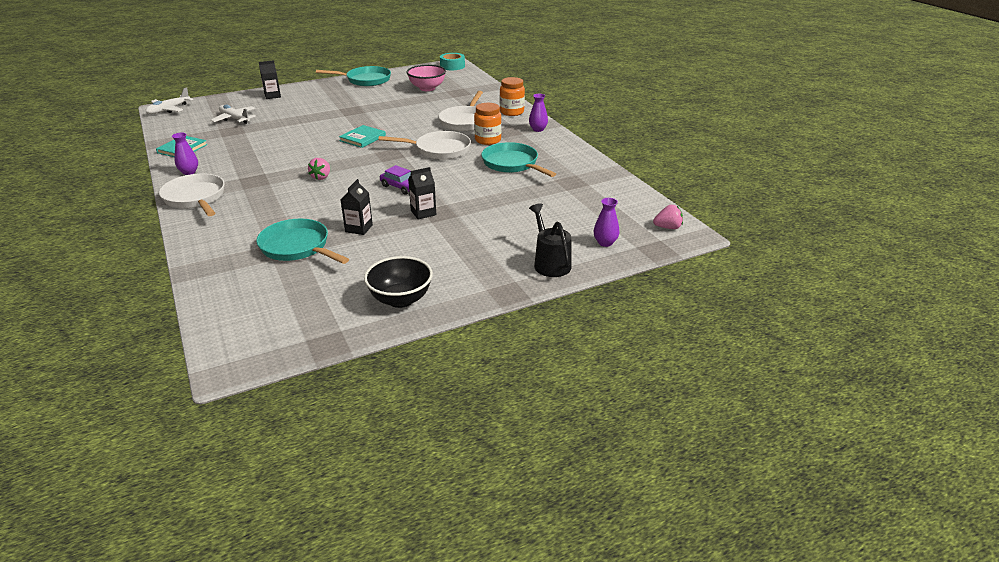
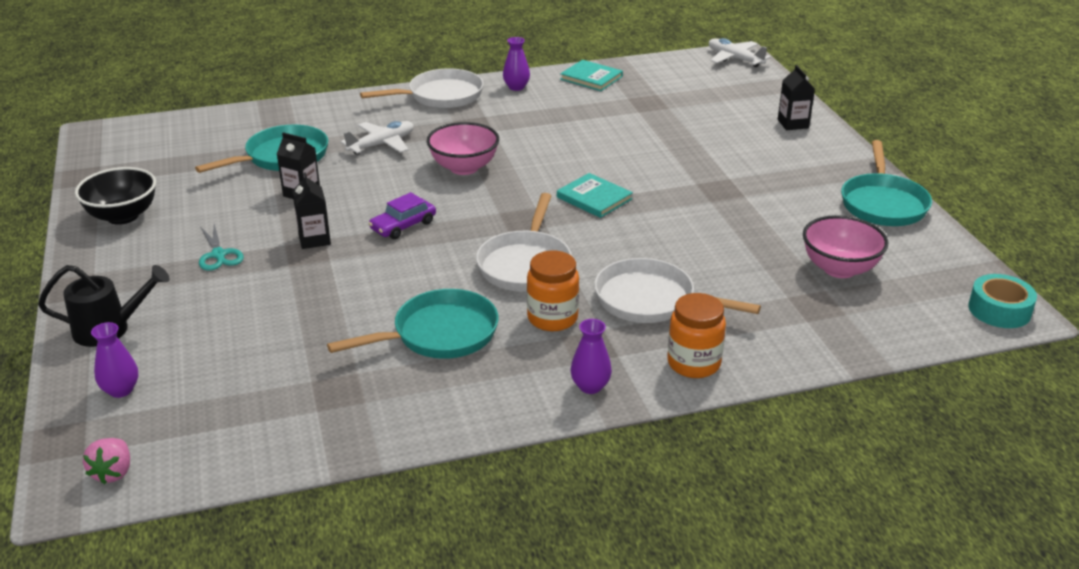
camera: 100 degrees right, 0 degrees up
(234, 119) = (693, 102): white plane -> white plane (382, 144)
(321, 177) = (464, 168): pink strawberry -> pink bowl
(450, 243) = (219, 255): none -> turquoise scissors

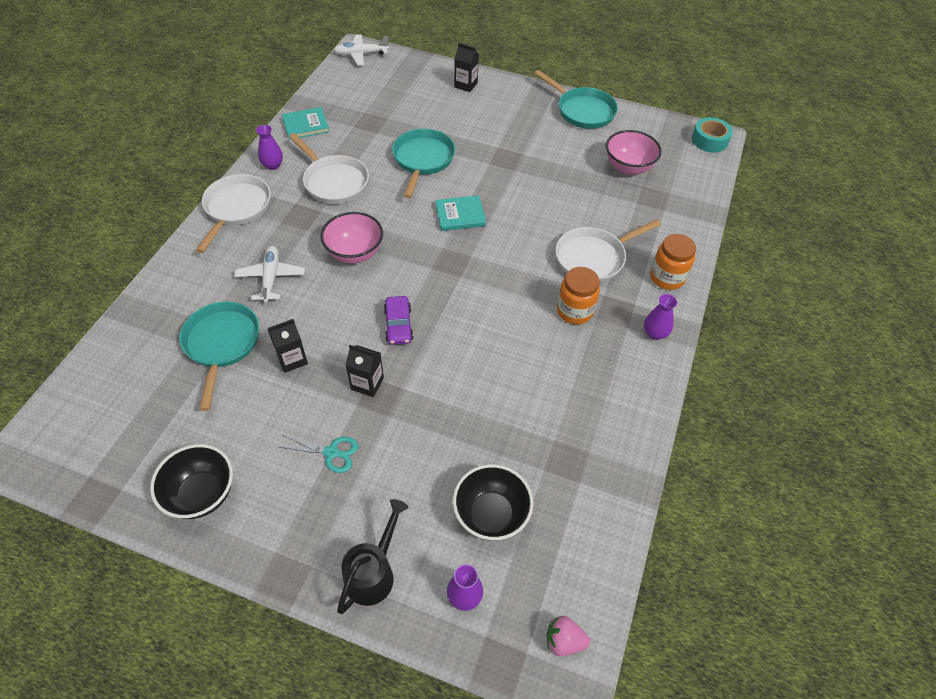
camera: 55 degrees left, 20 degrees up
(113, 472) = (564, 641): pink strawberry -> pink strawberry turned 150 degrees clockwise
(226, 369) = (491, 514): none -> black bowl
(439, 334) = (546, 375): turquoise pan -> turquoise pan (423, 160)
(525, 264) = (505, 290): white pan -> white pan (334, 182)

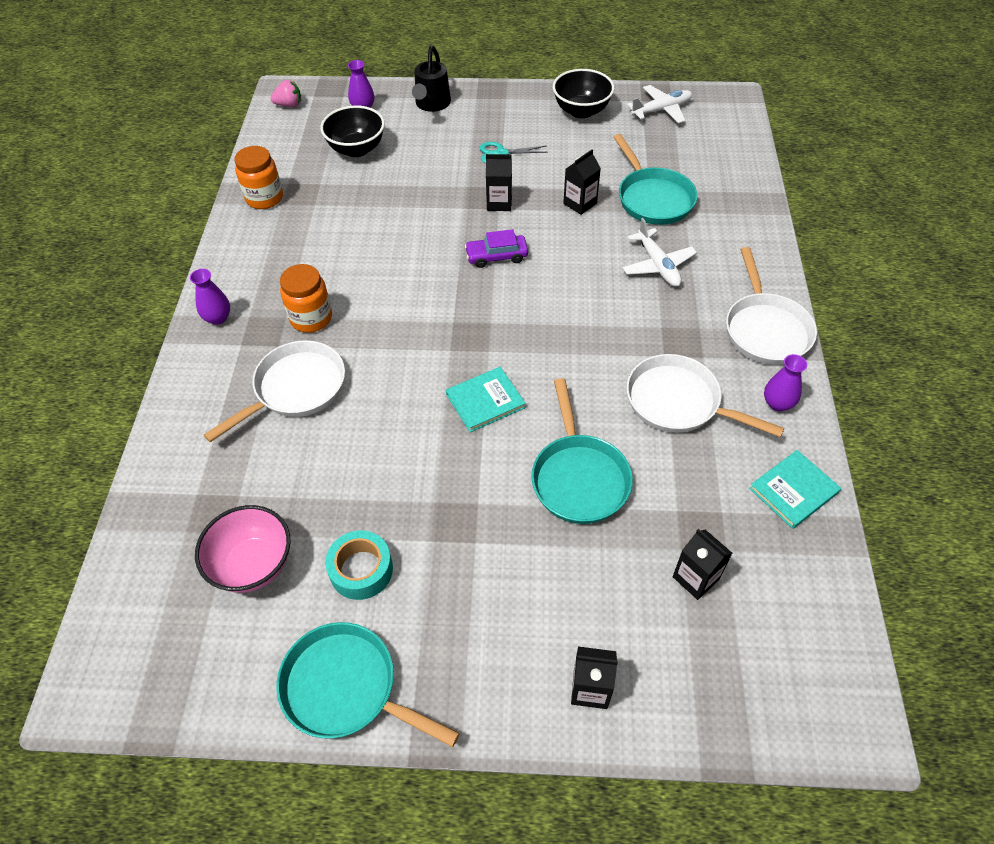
camera: 165 degrees right, 0 degrees up
(354, 253) = (587, 315): pink bowl -> none
(361, 54) = (839, 714): white plane -> white plane (661, 110)
(388, 106) = (695, 578): none -> black carton
(398, 325) = (496, 256): purple car -> purple car turned 75 degrees counterclockwise
(667, 277) = (199, 388): orange jar -> orange jar (264, 198)
(709, 140) = (99, 683): turquoise tape -> turquoise tape (361, 570)

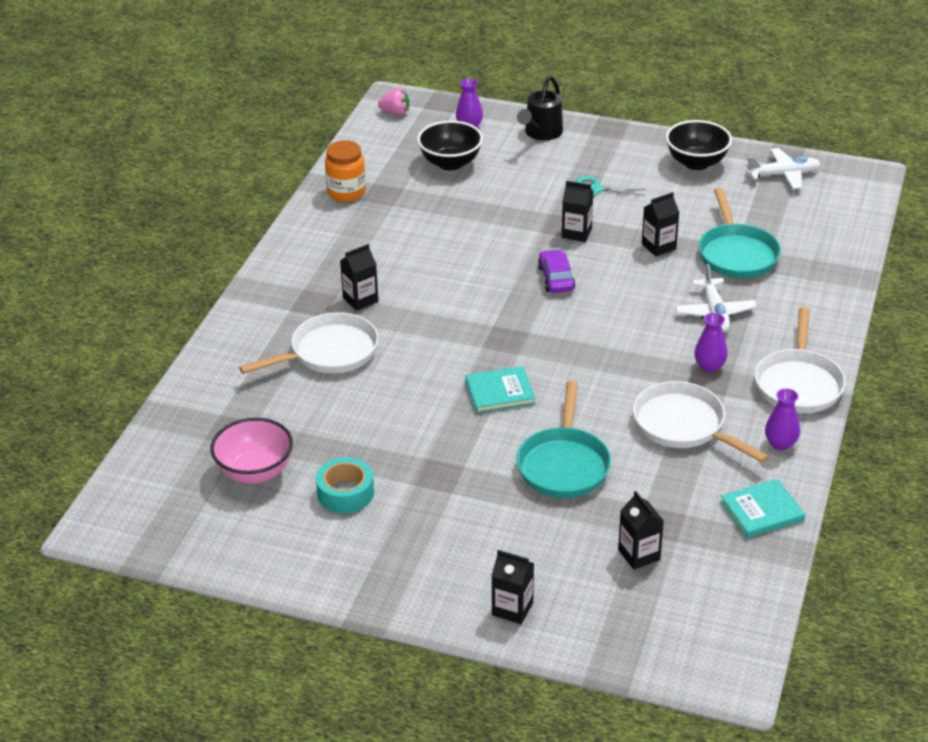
camera: 15 degrees right, 15 degrees down
(218, 318) = (274, 285): purple vase -> purple vase (709, 366)
(311, 318) = (360, 300): orange jar -> black carton
(346, 688) = (308, 567): turquoise pan -> none
(496, 256) = (556, 278): purple car -> purple car turned 75 degrees clockwise

